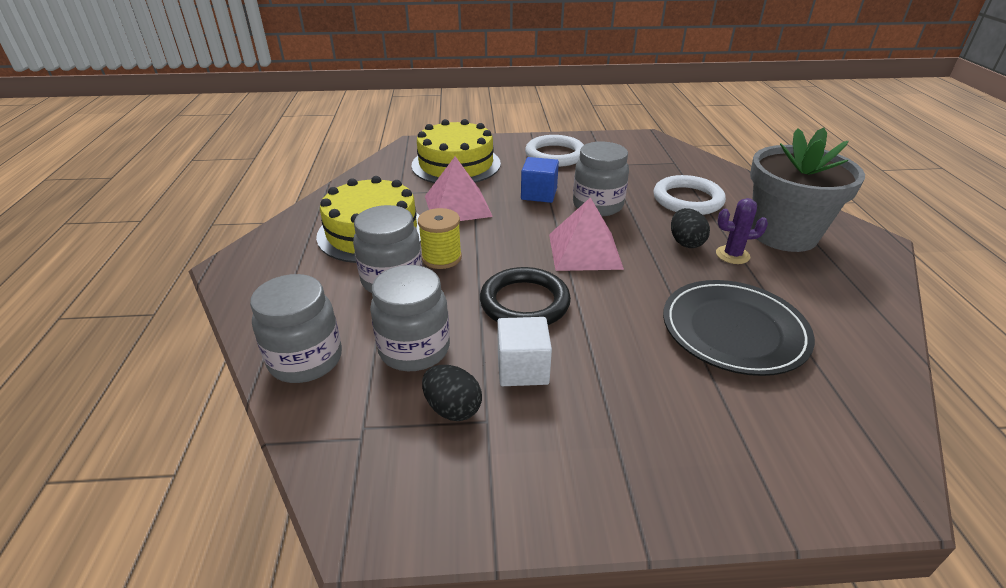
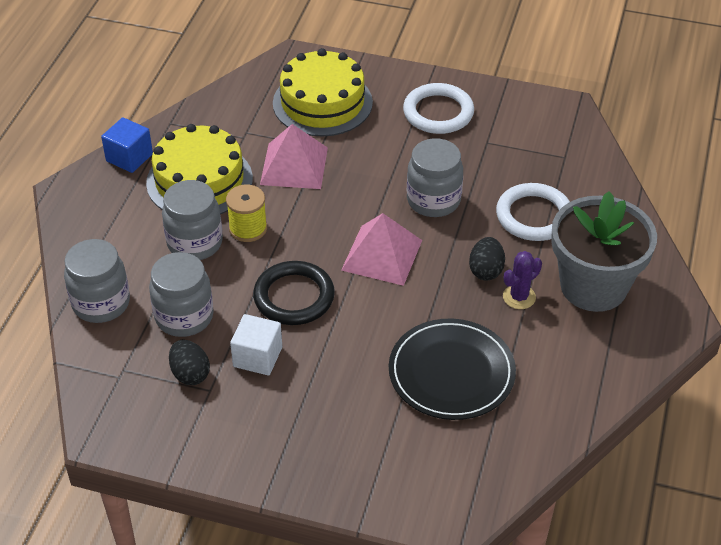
camera: 20 degrees right, 10 degrees up
(539, 194) = (384, 169): blue cube -> blue cube (129, 157)
(732, 255) = (519, 297): purple cactus -> purple cactus turned 60 degrees counterclockwise

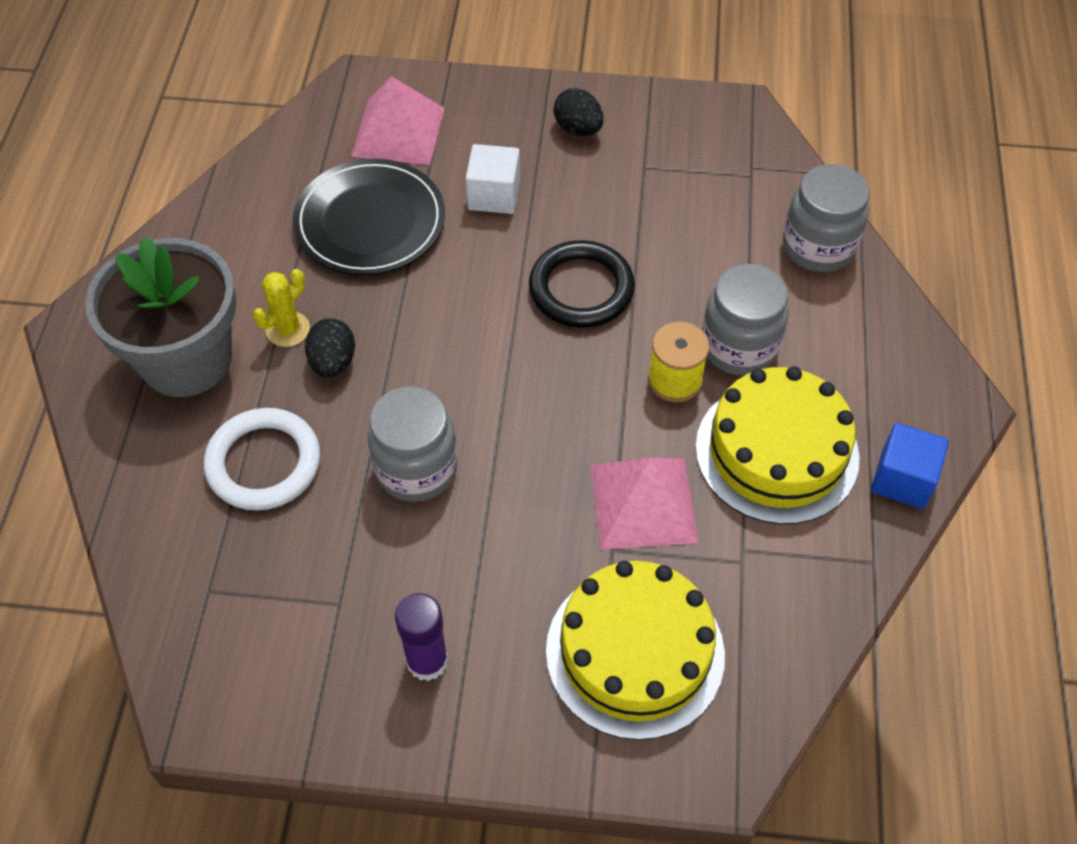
camera: 170 degrees right, 10 degrees up
(184, 317) = (708, 244): grey jar -> none
(190, 374) = (673, 180): black egg -> black egg (578, 129)
(257, 357) = (602, 209): white cube -> white cube (494, 195)
(382, 255) = (479, 366): pink pyramid -> pink pyramid (398, 132)
(438, 112) = (427, 661): white ring -> purple glue stick
(519, 297) = (288, 329): purple cactus -> yellow cactus

